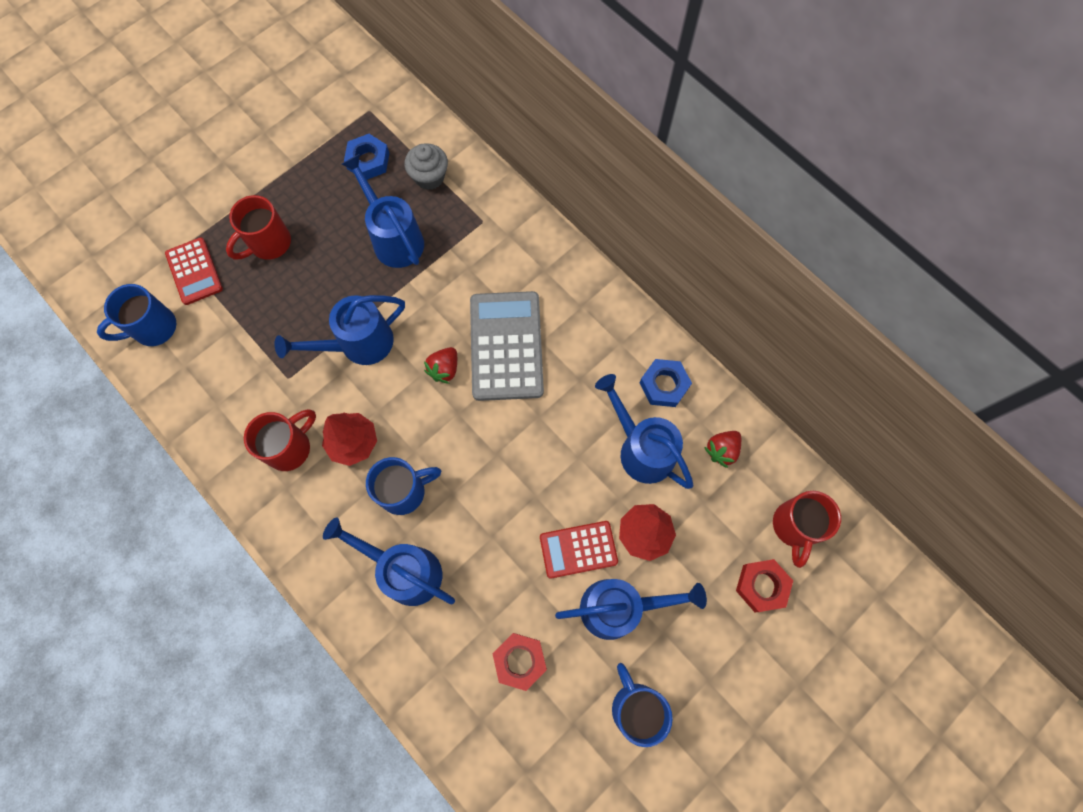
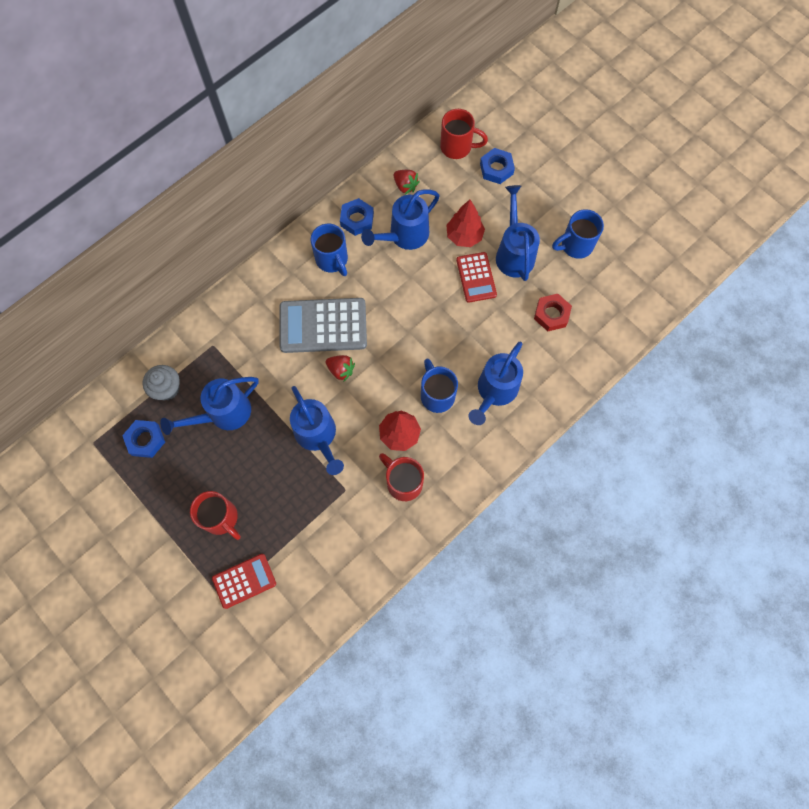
camera: 90 degrees left, 0 degrees up
(153, 328) = (297, 610): blue mug -> blue mug (332, 260)
(761, 586) = (496, 169): red nut -> blue nut

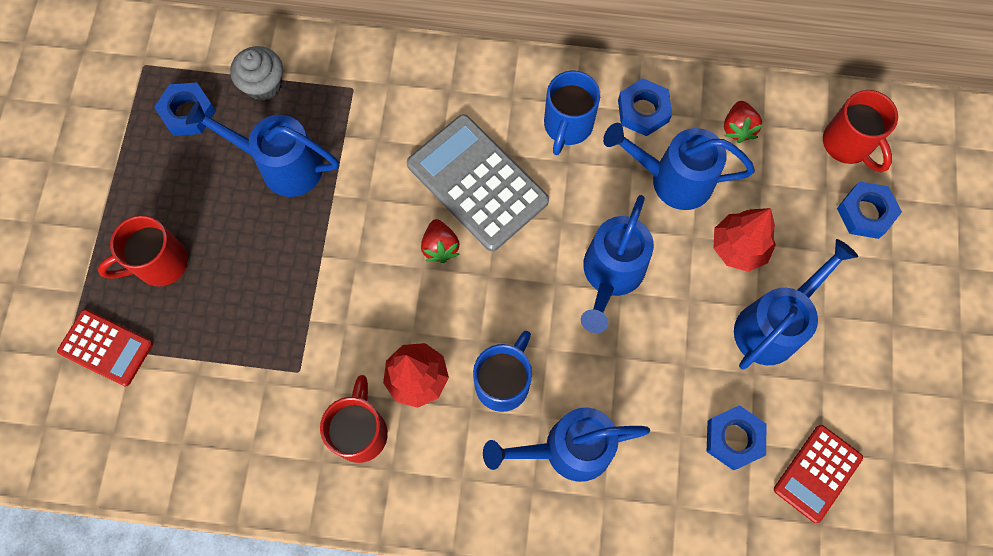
camera: 50 degrees right, 0 degrees up
(221, 518) = (159, 263): red mug -> red mug turned 60 degrees clockwise
(318, 437) = (338, 288): blue watering can -> blue watering can (610, 275)
(476, 277) = (697, 306): red calculator -> red calculator (817, 473)
(551, 314) = (733, 438): red nut -> blue nut
(575, 245) = (856, 393): blue mug -> none

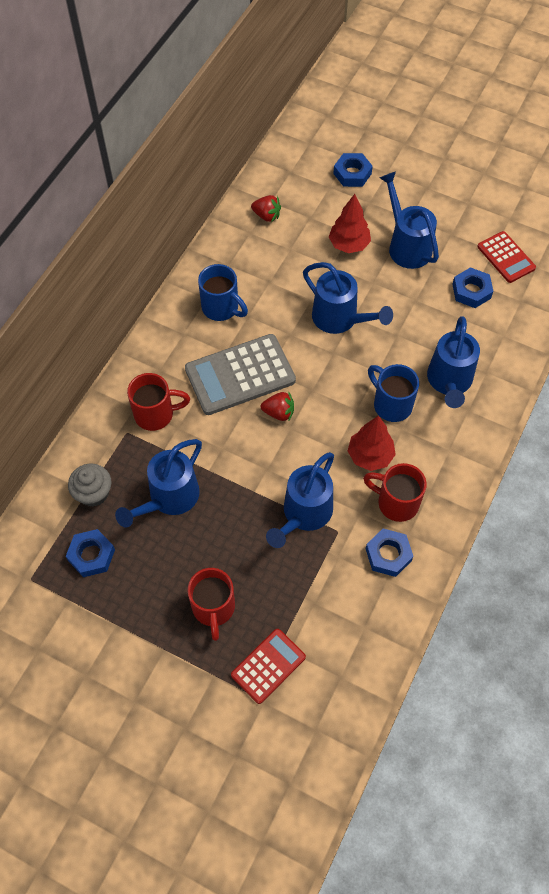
camera: 70 degrees left, 10 degrees down
(643, 111) = (230, 262): blue nut -> blue nut (388, 555)
(672, 179) = (287, 263): blue watering can -> blue watering can (303, 515)
(848, 145) = (303, 165): red mug -> red mug (156, 414)

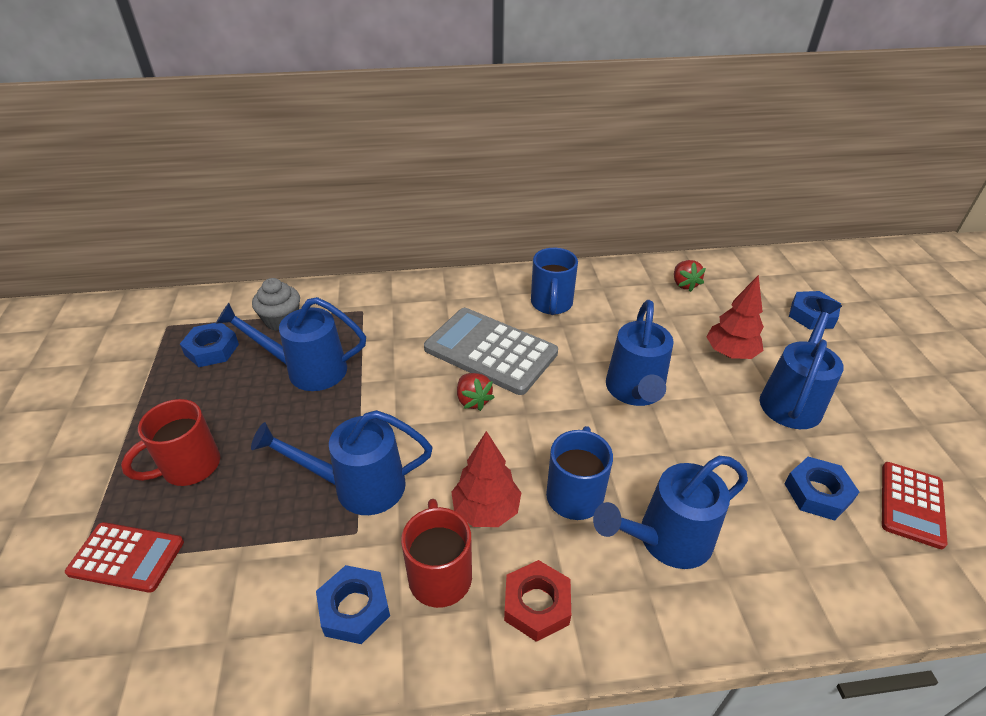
camera: 55 degrees right, 20 degrees down
(156, 414) = (396, 318): red mug -> none
(444, 466) = (536, 604): none -> red nut

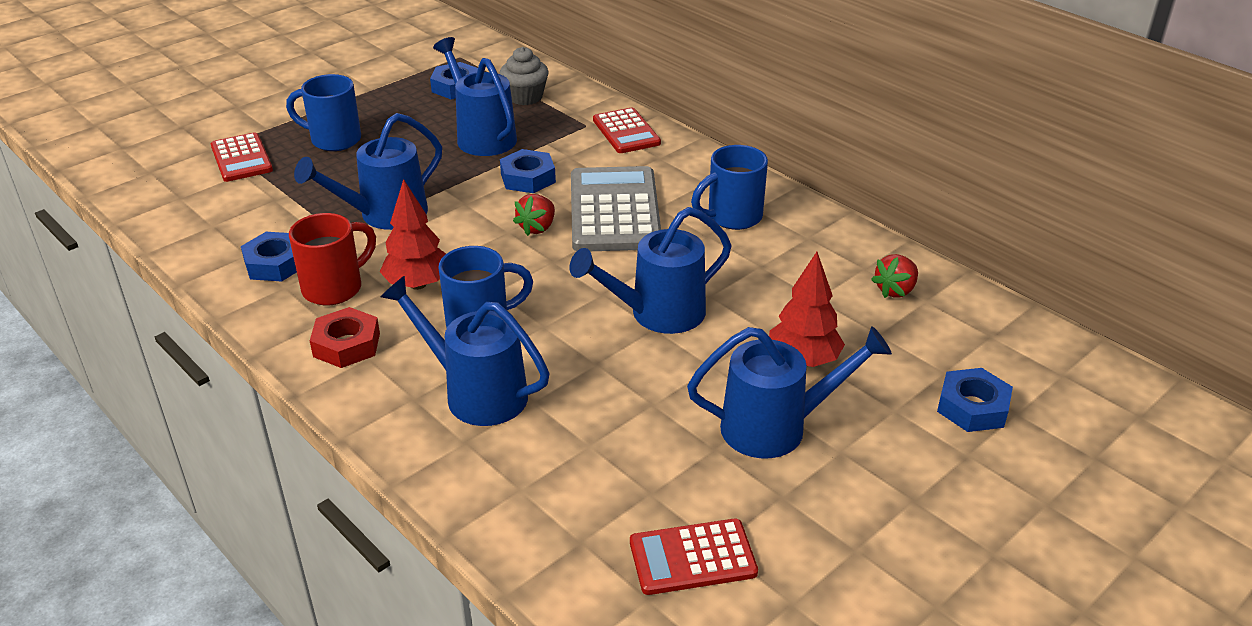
camera: 55 degrees right, 5 degrees down
(189, 467) = (333, 140): red mug -> blue mug
(358, 486) = (384, 215): blue watering can -> blue watering can turned 90 degrees counterclockwise
(395, 297) = (626, 132): none -> red calculator
(817, 493) = (637, 479): blue nut -> blue nut (528, 178)

